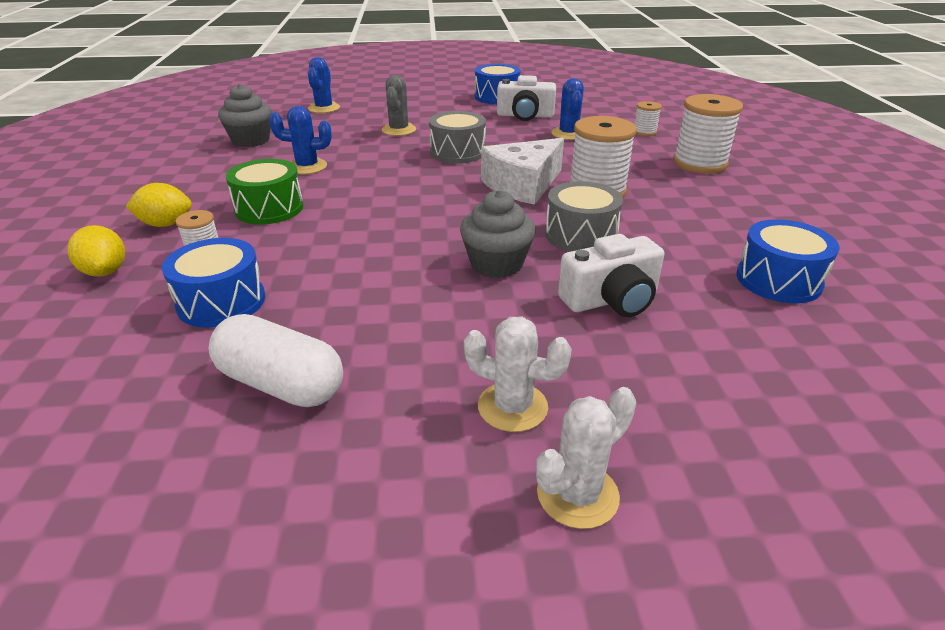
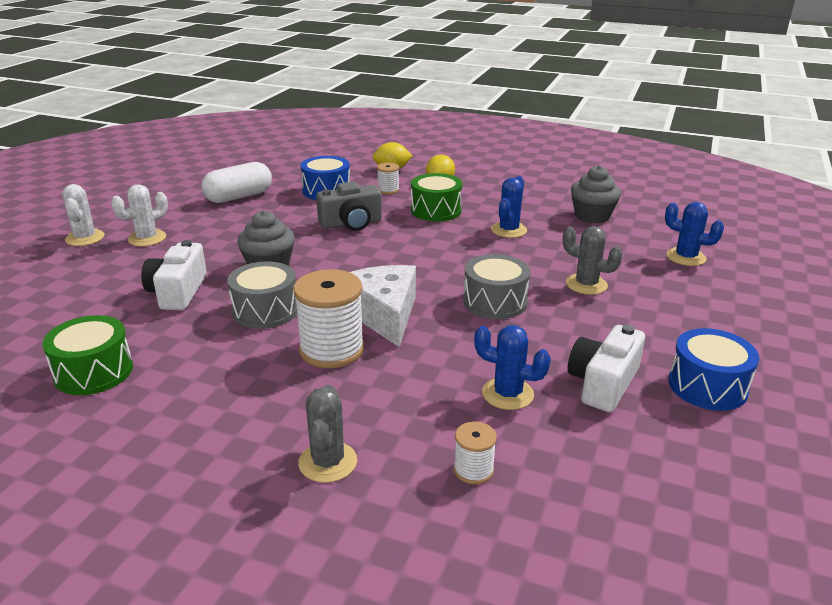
camera: 115 degrees right, 5 degrees down
(338, 249) = (351, 223): none -> grey camera
(699, 163) = (328, 462): white spool -> grey cactus
(778, 280) = (94, 372): blue drum -> green drum

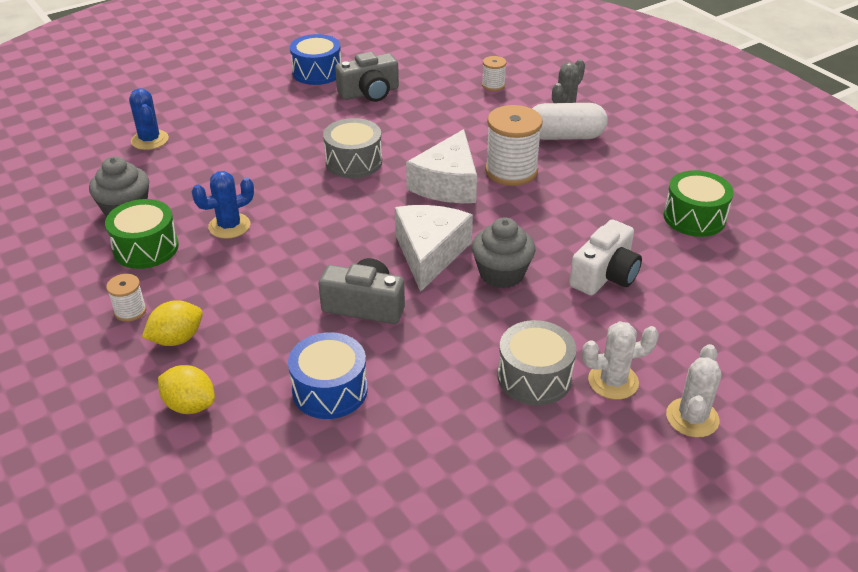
camera: 145 degrees left, 10 degrees up
(239, 197) = (454, 431): white capsule -> white capsule (565, 136)
(265, 310) = (537, 223): grey drum -> grey drum (534, 377)
(339, 261) = (429, 253): none -> white cheese
(388, 190) = (255, 353): white spool -> white spool (130, 311)
(436, 210) = (253, 287): green drum -> green drum (146, 248)
(507, 394) = (431, 107): blue cactus -> none
(586, 284) = (266, 149): grey cactus -> none
(603, 383) = (369, 93): white camera -> grey camera

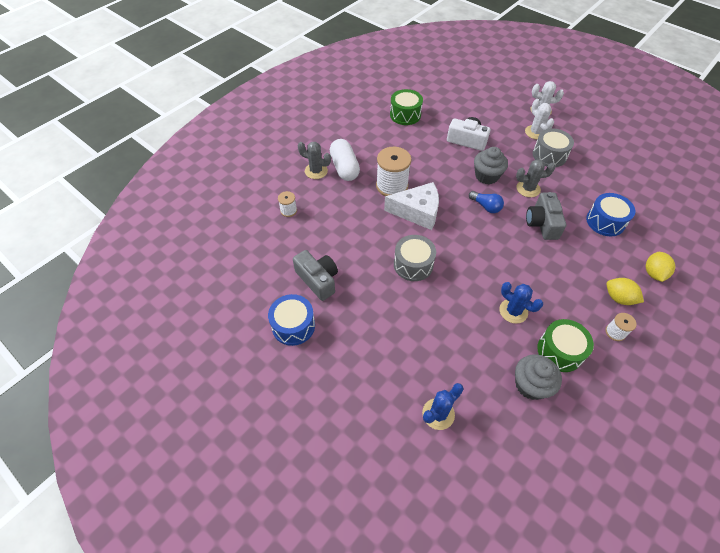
camera: 105 degrees left, 15 degrees up
(429, 253) = (486, 206): white cheese -> blue light bulb
(452, 315) = (528, 189): none -> grey cactus

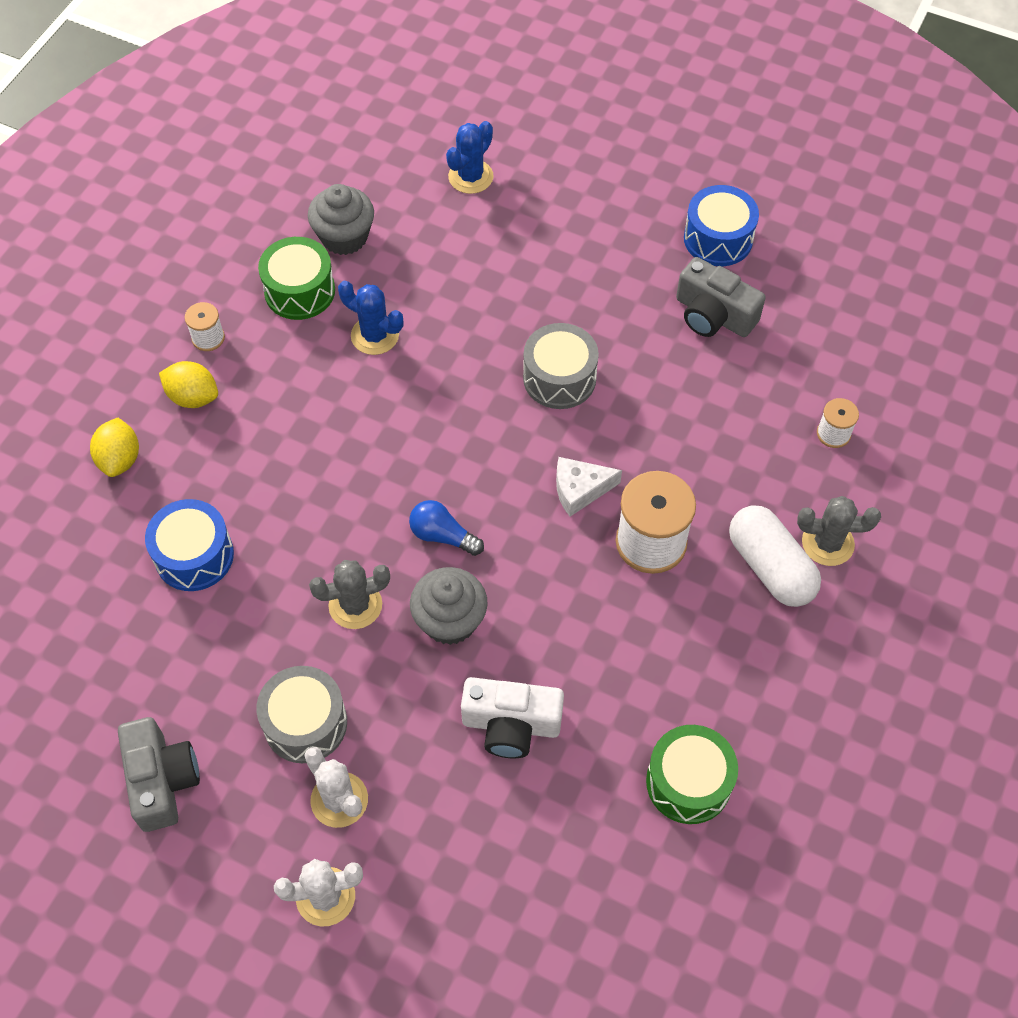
camera: 165 degrees right, 5 degrees up
(417, 212) = (580, 490): white cheese -> white cheese, size x0.59
(542, 223) = (325, 521): grey camera -> grey camera (162, 780)

